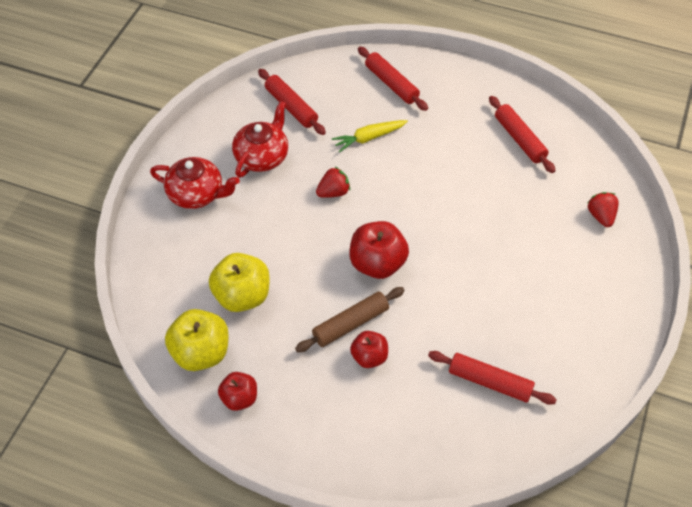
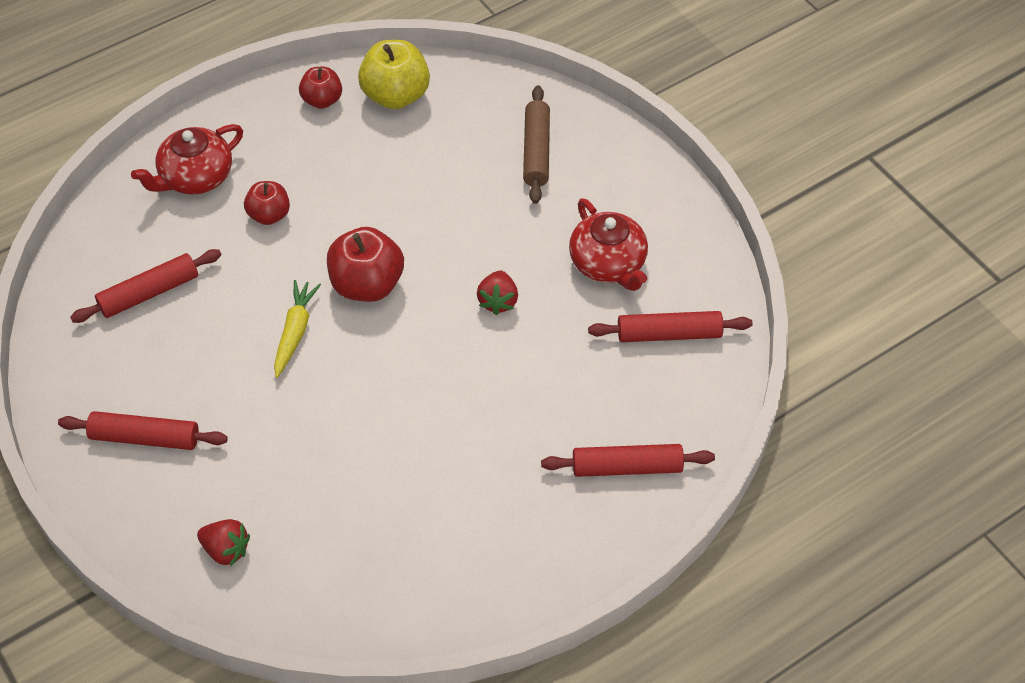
camera: 125 degrees right, 0 degrees up
(197, 194) = (599, 180): red teapot -> red teapot (195, 177)
(242, 296) = (431, 154): yellow apple -> none
(350, 324) = (318, 221): brown rolling pin -> brown rolling pin (536, 151)
(369, 138) = (552, 384): yellow carrot -> yellow carrot (295, 332)
(519, 139) = (413, 550): red rolling pin -> red rolling pin (145, 437)

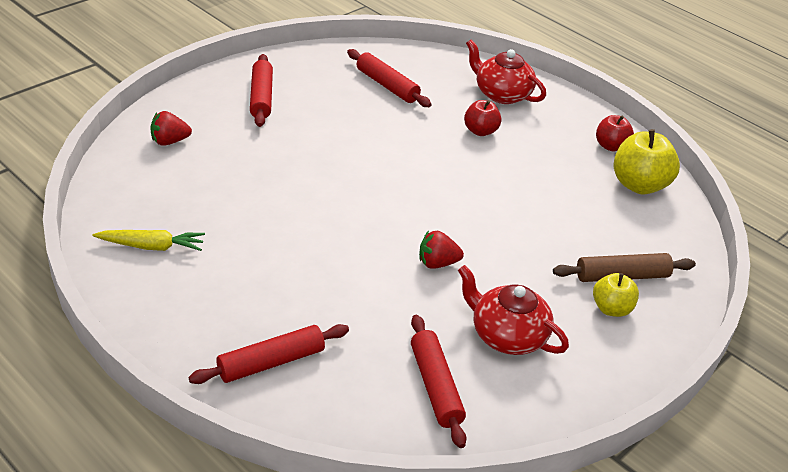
camera: 75 degrees right, 15 degrees down
(226, 550) = (169, 141): red strawberry -> red strawberry turned 60 degrees clockwise
(295, 332) = (371, 154): yellow carrot -> yellow carrot (152, 246)
(367, 285) = (429, 186): red apple -> none
(581, 172) = (611, 309): none -> yellow apple
(608, 264) = (507, 335): red teapot -> red teapot turned 75 degrees clockwise
(627, 467) = (271, 362): red rolling pin -> red rolling pin turned 75 degrees clockwise

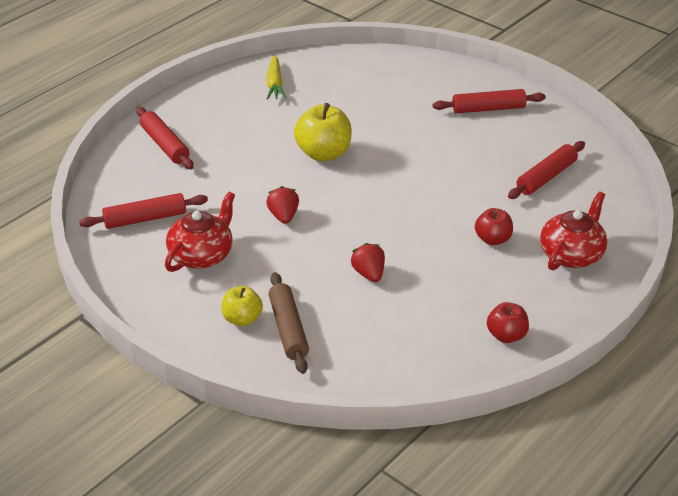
camera: 90 degrees right, 0 degrees up
(169, 141) = (403, 74): red strawberry -> red strawberry (369, 274)
(639, 185) = (440, 353): yellow apple -> yellow apple (323, 153)

